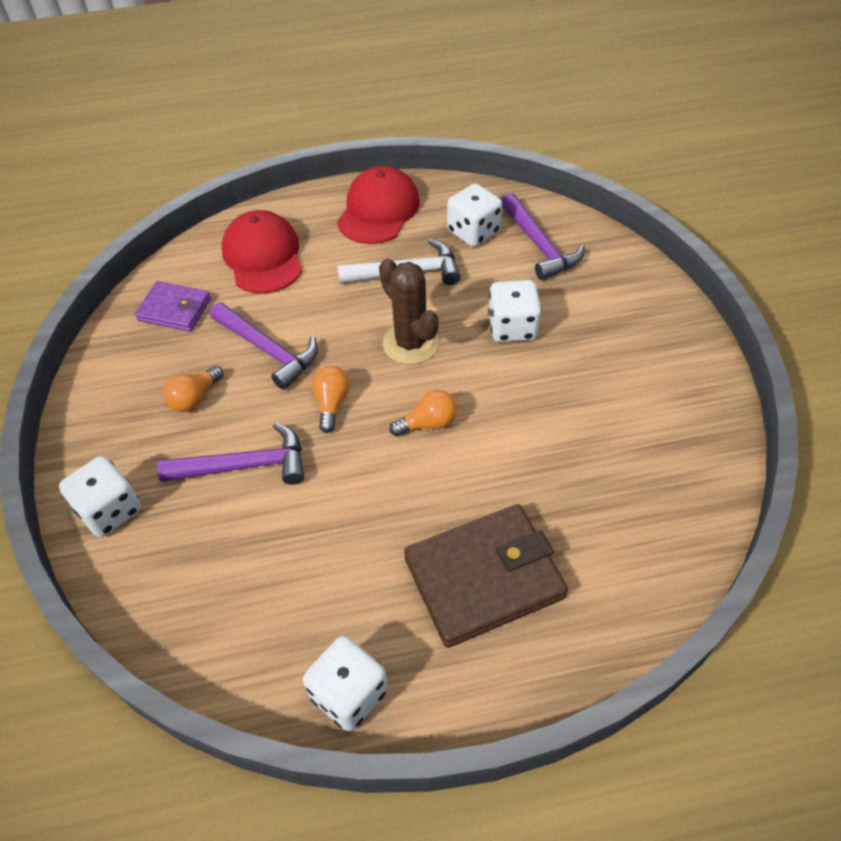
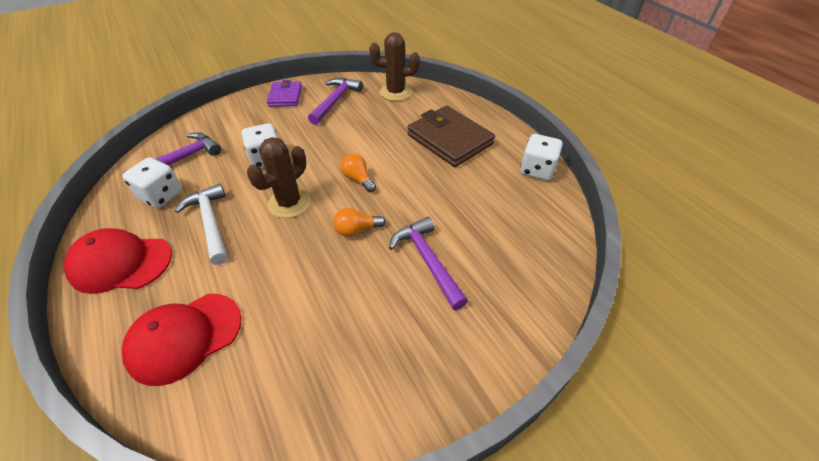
camera: 110 degrees left, 5 degrees down
(110, 510) = (504, 332): white dice -> none
(175, 309) = (270, 390): purple wallet -> purple wallet (285, 96)
(195, 398) = (377, 320): orange light bulb -> none
(268, 350) = (312, 286): purple hammer -> purple hammer (335, 101)
(666, 532) = (395, 92): none -> brown cactus

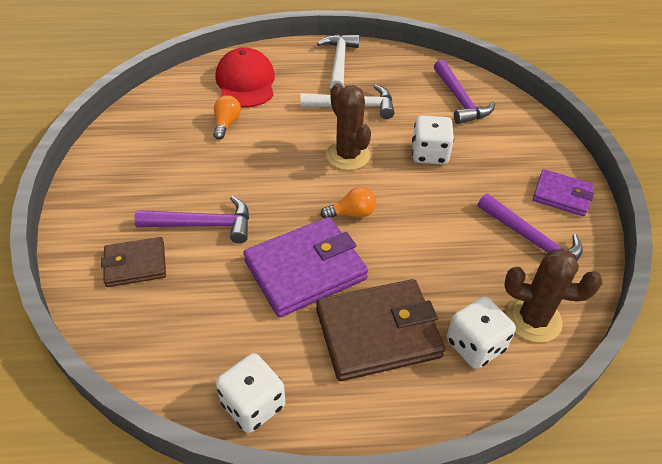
camera: 115 degrees right, 0 degrees up
(121, 263) = (339, 62): red cap -> white hammer
(161, 195) = (409, 85): white dice -> white dice (475, 345)
(356, 230) = (279, 190): orange light bulb -> orange light bulb (226, 124)
(395, 92) = (533, 319): brown cactus -> brown cactus turned 75 degrees clockwise
(428, 184) = (305, 270): none -> purple wallet
(499, 283) = (135, 264): none -> brown wallet

